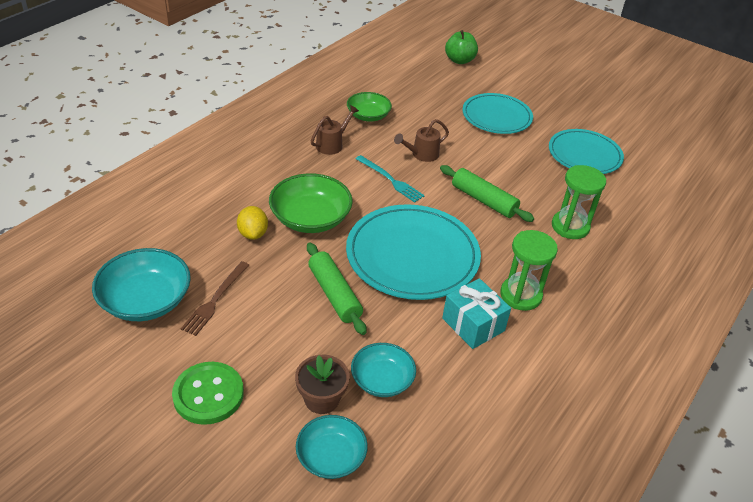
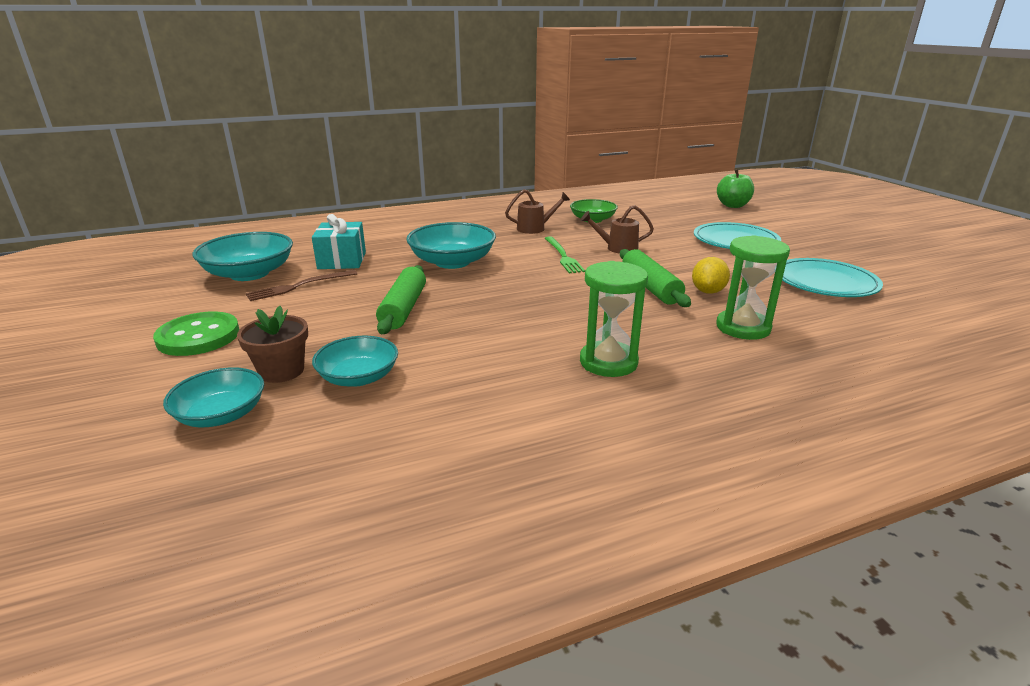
camera: 35 degrees right, 15 degrees down
(253, 234) = (389, 259): yellow lemon -> yellow lemon (708, 291)
(310, 218) = (452, 262): green bowl -> turquoise bowl
(390, 180) = (563, 256): turquoise fork -> green fork
(412, 256) = (518, 304): turquoise plate -> none
(473, 324) = (518, 368): turquoise gift -> turquoise gift (342, 260)

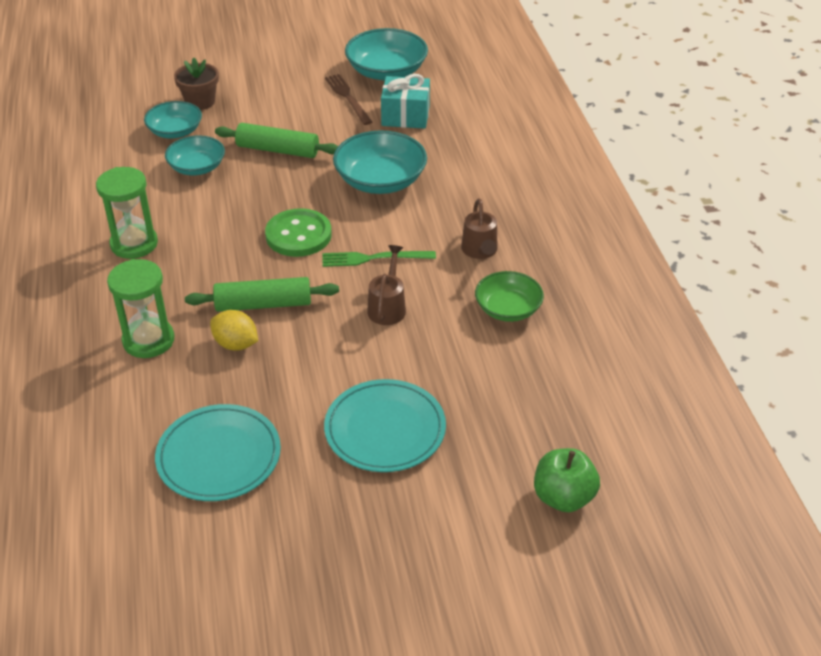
camera: 100 degrees right, 15 degrees up
(198, 336) = (268, 65): green button -> green button (298, 235)
(221, 415) = (158, 87): turquoise bowl -> turquoise bowl (197, 167)

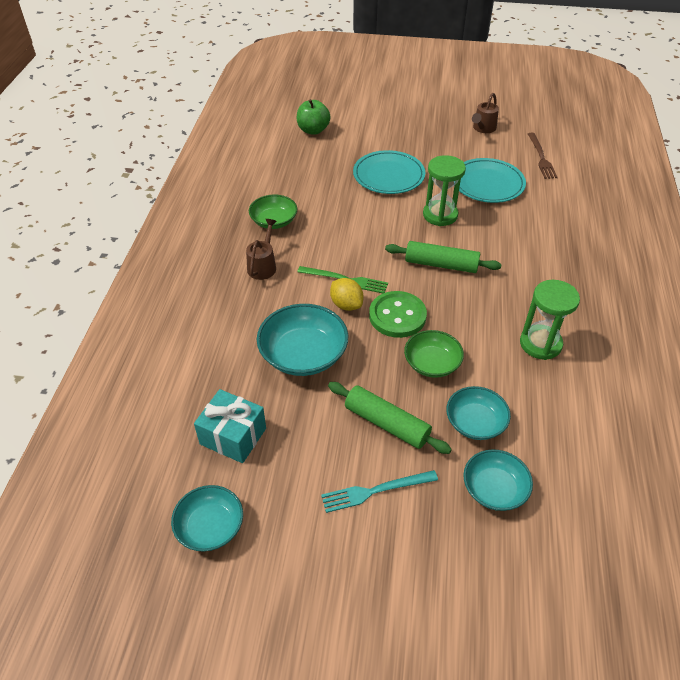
camera: 160 degrees left, 5 degrees up
(148, 340) = (528, 258): green hourglass -> green hourglass (440, 215)
(200, 102) = (458, 538): brown flower pot -> none
(236, 344) = (467, 241): yellow lemon -> yellow lemon (346, 305)
(248, 201) = (432, 363): none -> green bowl
(272, 111) = (375, 491): none -> turquoise fork
(347, 98) = (280, 488): brown fork -> brown fork (541, 157)
(386, 71) = (210, 526): turquoise bowl -> turquoise bowl, size x0.65
(388, 307) = (353, 241): brown watering can -> brown watering can (483, 128)

